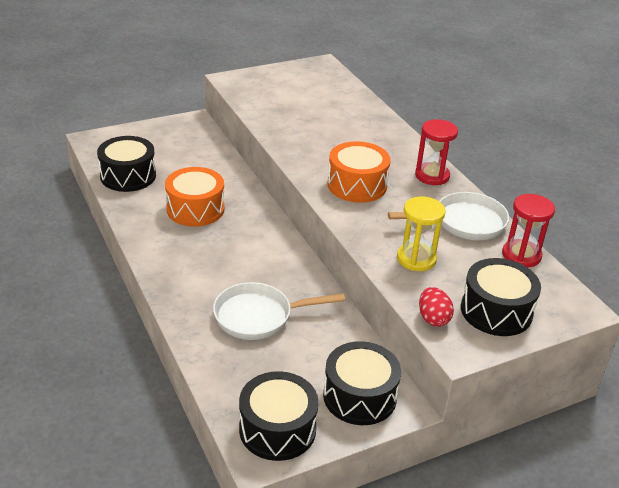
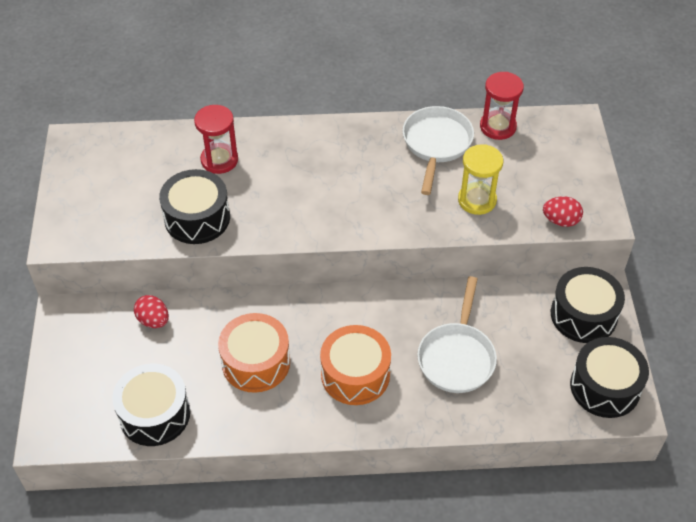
camera: 65 degrees left, 15 degrees up
(209, 156) = (153, 320): none -> red egg
(357, 185) = (341, 200): orange drum -> orange drum (355, 375)
(432, 176) = (351, 136): red hourglass -> red hourglass (219, 160)
(496, 311) = (564, 175): black drum -> black drum (197, 218)

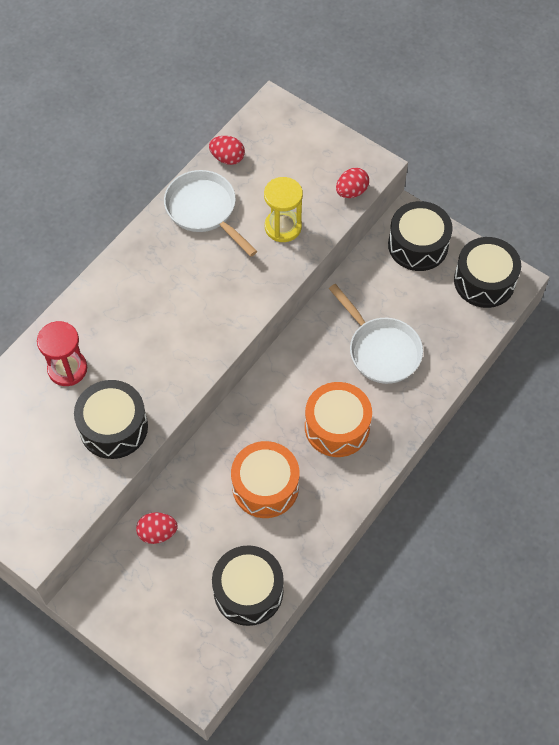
camera: 50 degrees left, 10 degrees up
(498, 127) = (227, 158): red hourglass -> red egg

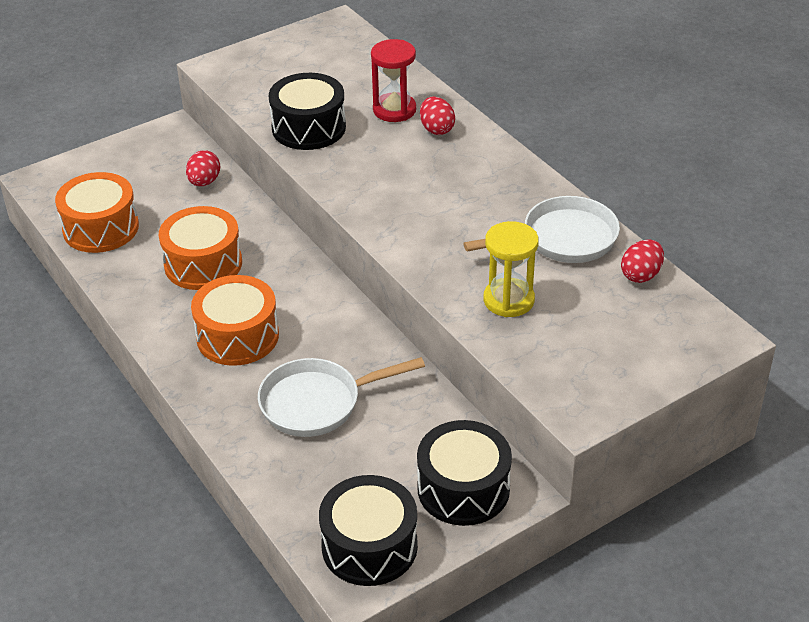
camera: 110 degrees right, 20 degrees down
(248, 591) = (101, 228): black drum -> orange drum
(351, 191) = (541, 378): red egg -> red egg (436, 129)

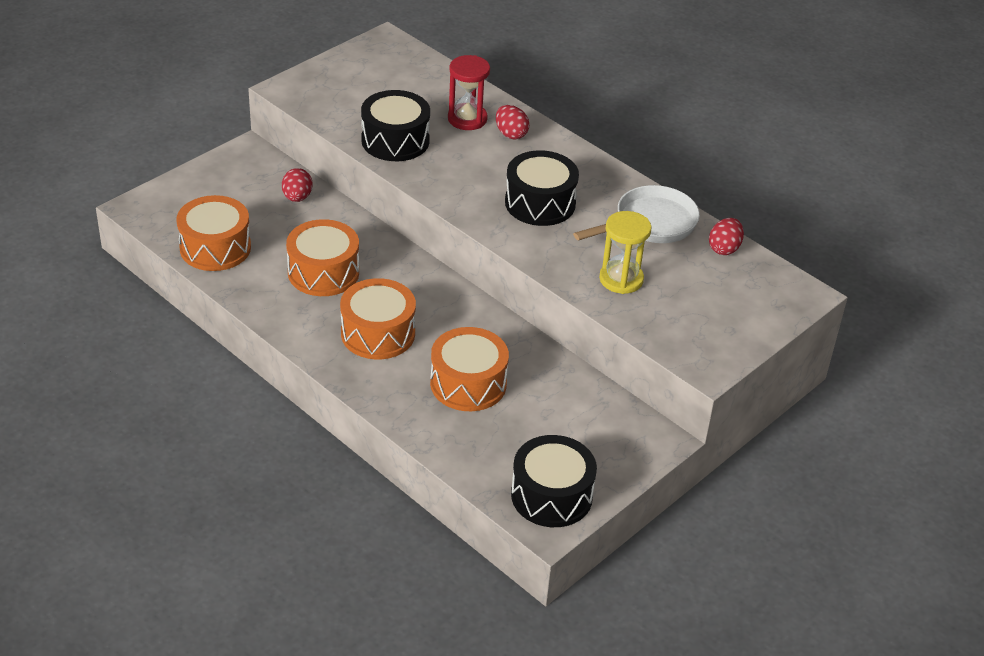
camera: 15 degrees left, 0 degrees up
(317, 403) = (468, 384): white pan -> orange drum
(463, 489) = (614, 441): black drum -> black drum (540, 203)

